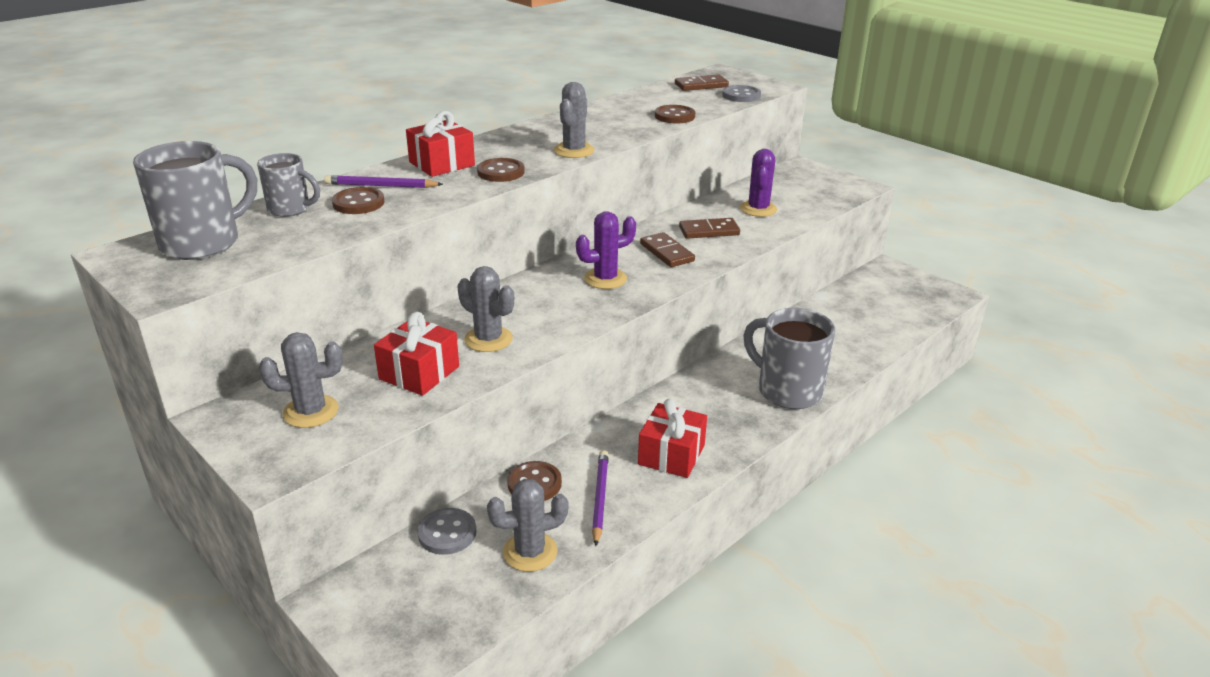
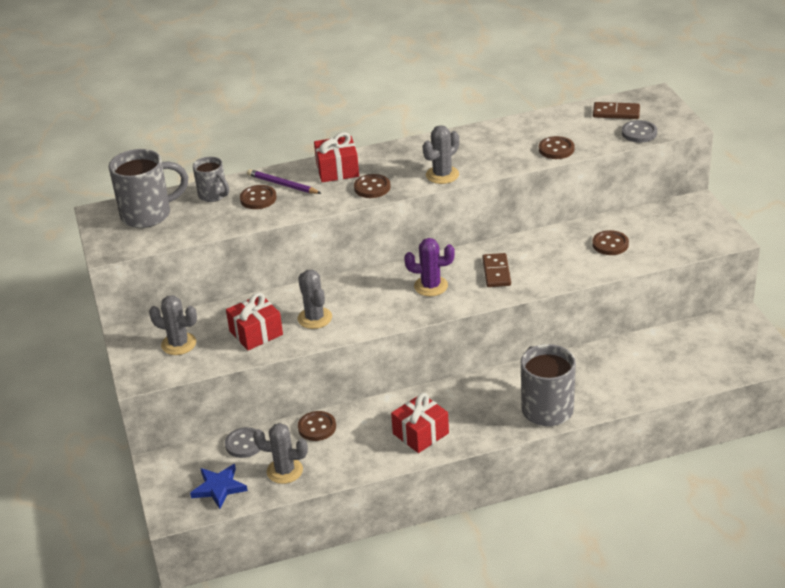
camera: 30 degrees right, 5 degrees up
(448, 606) = (219, 488): none -> blue star
(600, 498) = (351, 449): purple pencil -> none
(709, 231) = (548, 258): brown domino -> none
(758, 209) = (610, 244): purple cactus -> brown button

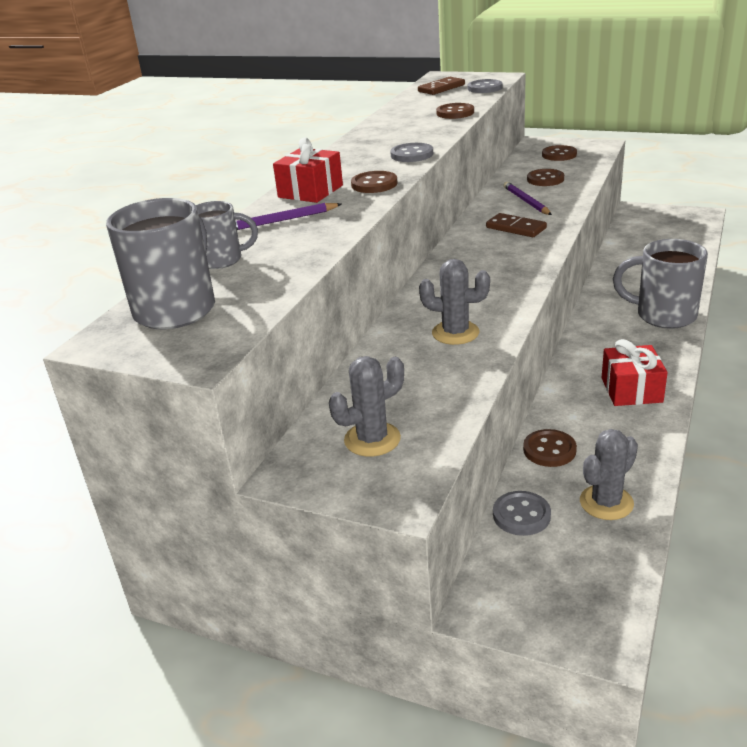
camera: 50 degrees left, 5 degrees down
(219, 488) = (588, 571): blue star -> none
(256, 333) = (430, 377): red gift -> none
(258, 199) = (281, 238): brown button -> brown button (559, 155)
(431, 286) = (492, 260): purple cactus -> none
(442, 175) = (412, 154): grey cactus -> grey button
(552, 255) = (526, 201): none -> purple pencil

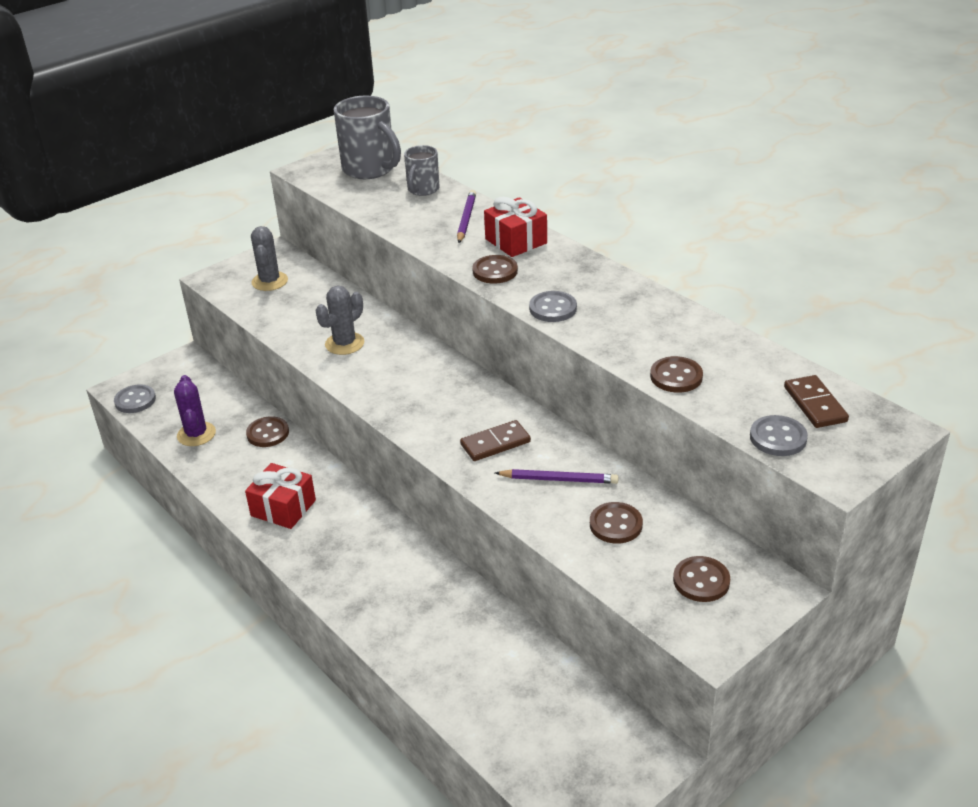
camera: 115 degrees right, 5 degrees up
(521, 515) = (228, 397): grey button -> grey button (135, 400)
(606, 502) = (196, 434): grey cactus -> purple cactus
(663, 315) = (364, 597): grey mug -> none

